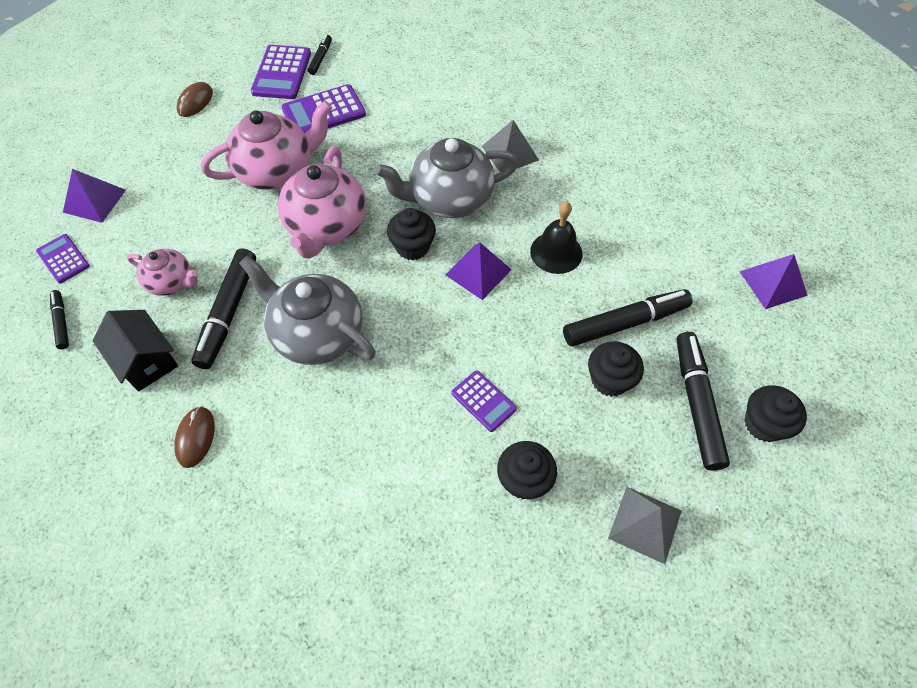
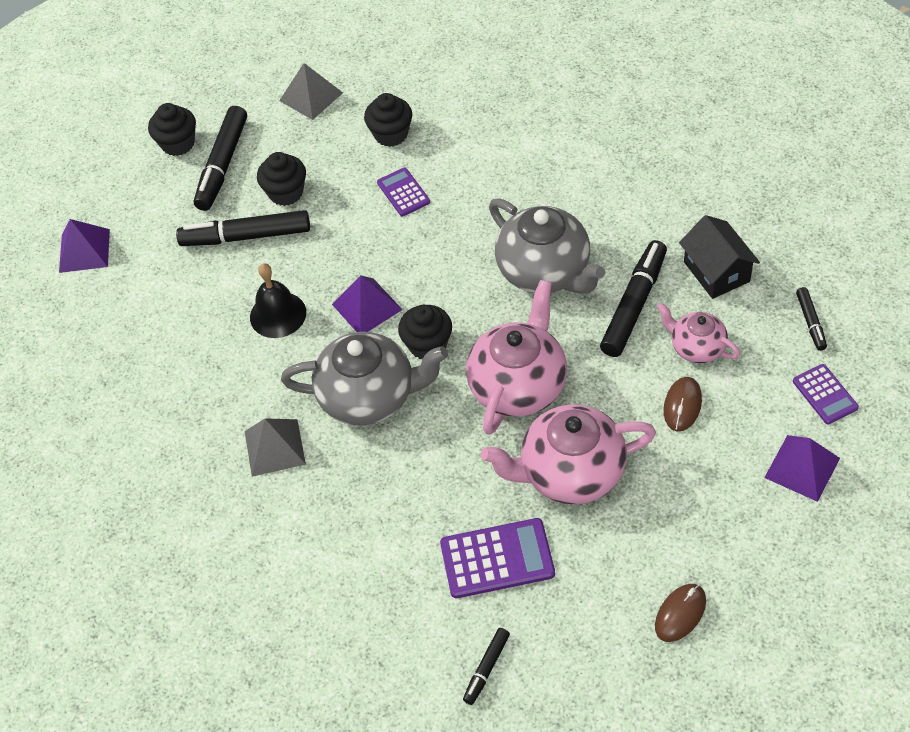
camera: 160 degrees left, 5 degrees down
(195, 437) = (664, 201): brown mouse -> brown mouse (682, 405)
(282, 73) = (549, 648): purple calculator -> none

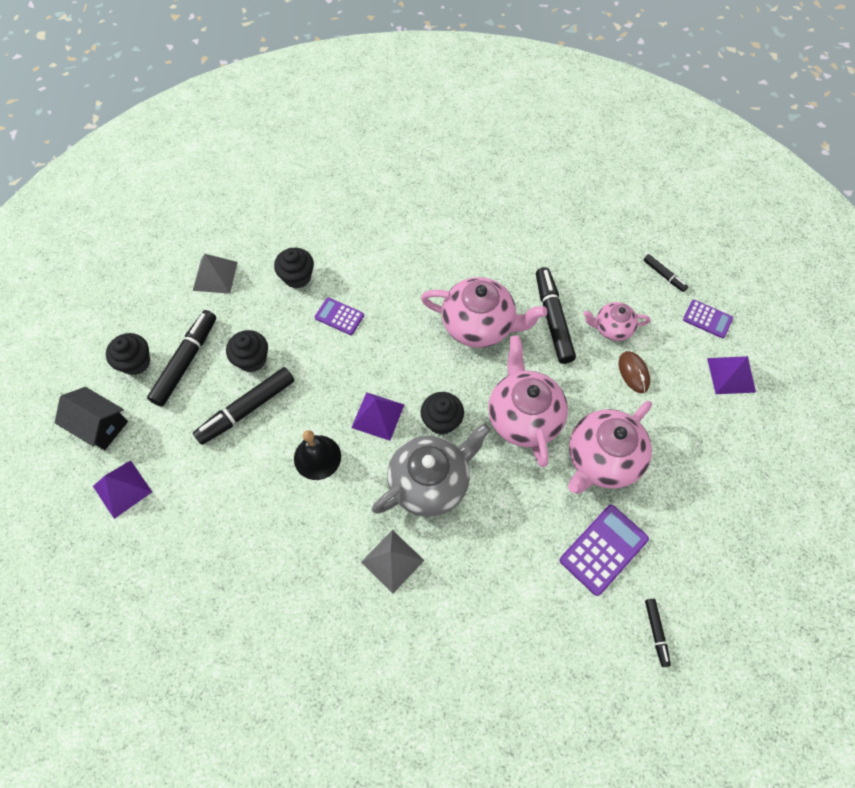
camera: 40 degrees left, 10 degrees up
(223, 164) = (185, 362): black marker -> black marker turned 135 degrees counterclockwise
(545, 271) = (479, 325): grey teapot -> pink teapot
(680, 613) = (738, 516): brown mouse -> none
(716, 271) = (585, 270): black house -> black house (100, 425)

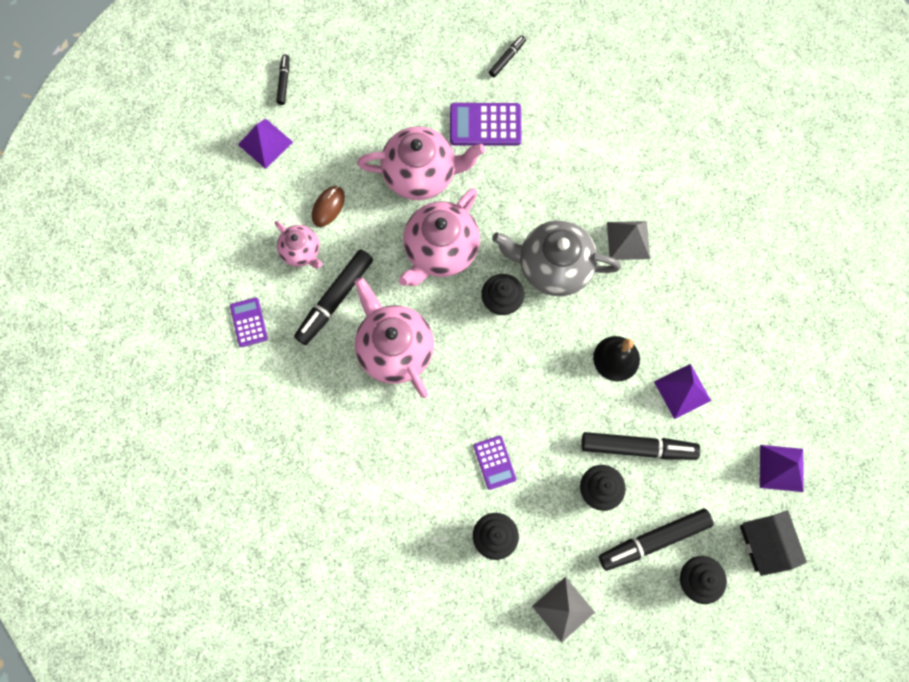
camera: 135 degrees left, 10 degrees up
(378, 416) = (543, 348): purple pyramid -> purple pyramid (682, 391)
(664, 275) = (211, 253): black marker -> black marker (284, 82)
(707, 319) = (227, 192): purple calculator -> purple calculator (249, 322)

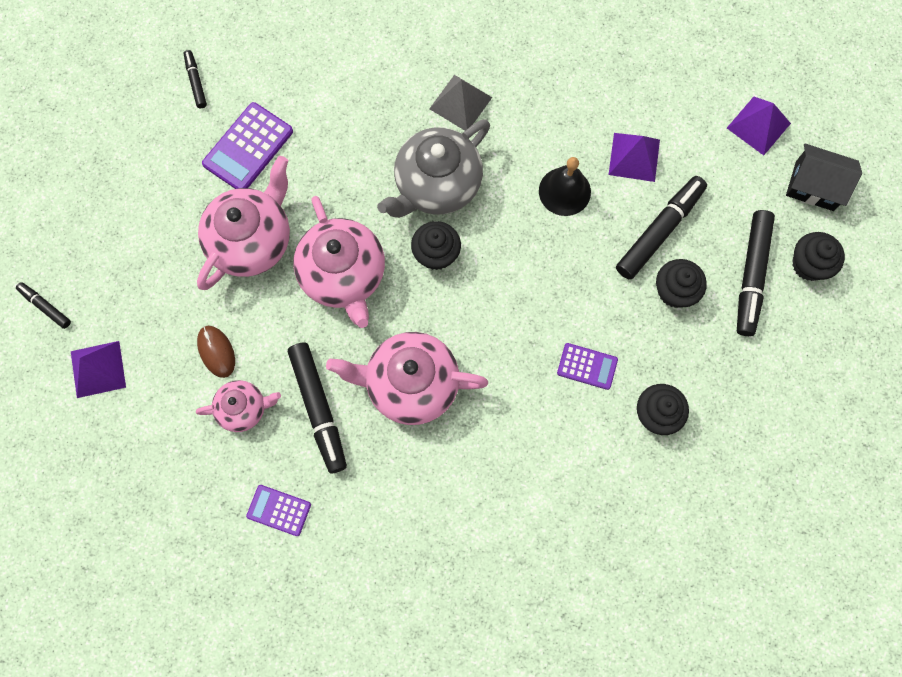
camera: 55 degrees left, 0 degrees up
(563, 609) = (762, 397): grey pyramid -> none

